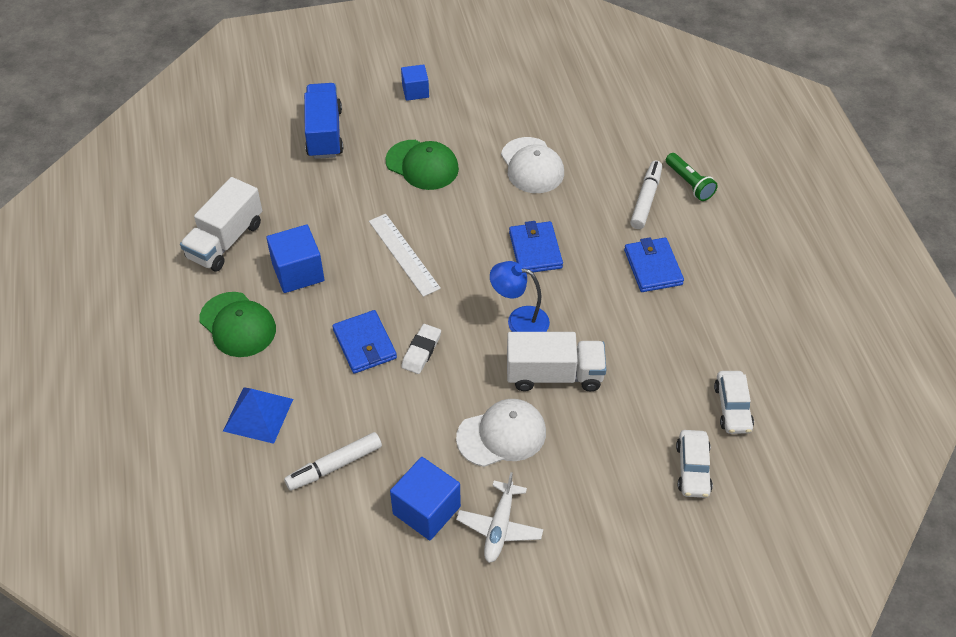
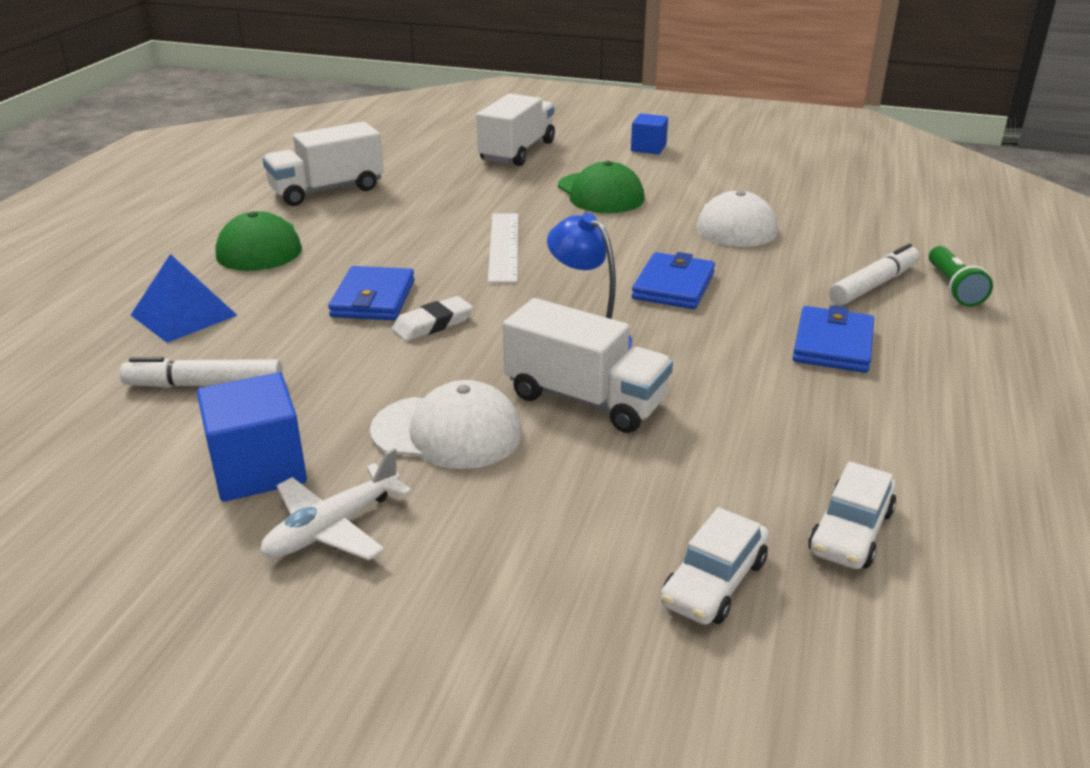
camera: 30 degrees right, 20 degrees down
(298, 272) = (371, 228): blue cube -> none
(324, 133) = (517, 152): blue truck -> white truck

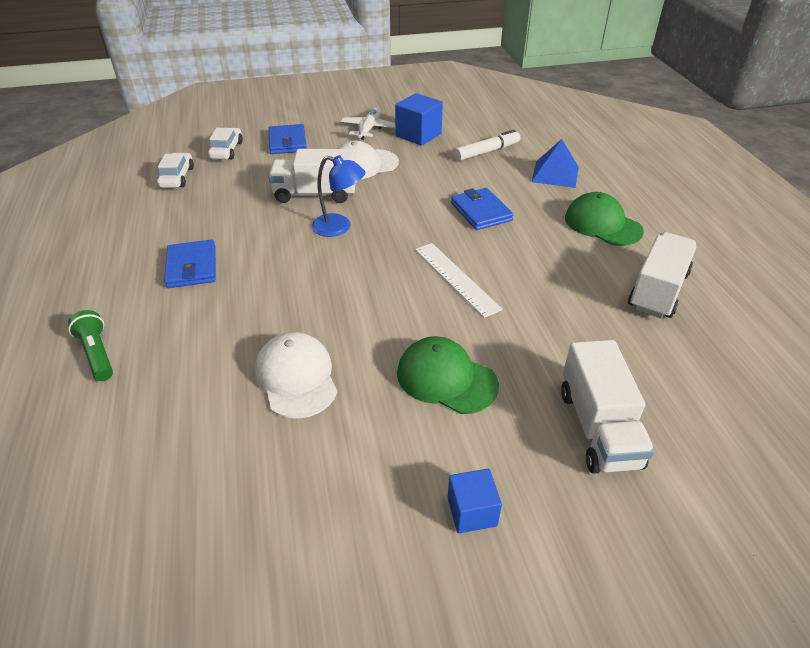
camera: 150 degrees right, 10 degrees up
(433, 324) = (429, 208): white eraser -> none
(673, 286) = (312, 282): blue wallet -> blue wallet (287, 142)
(873, 285) = (164, 334): white marker -> none

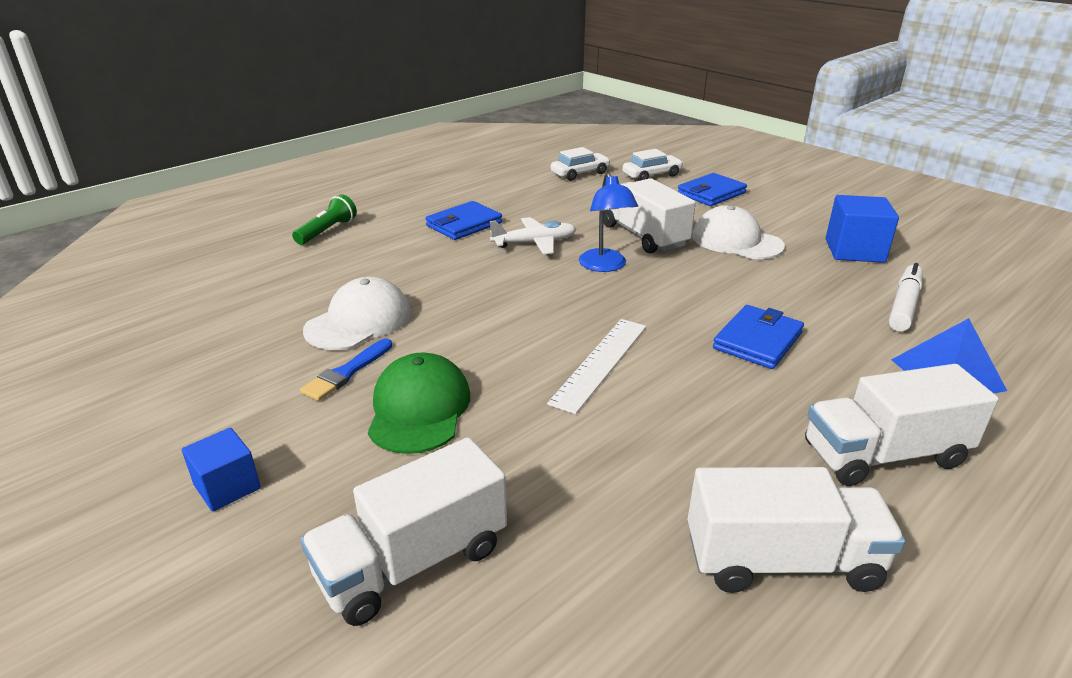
camera: 60 degrees right, 10 degrees down
(369, 129) = (812, 221): white plane -> white plane (535, 243)
(369, 405) = (347, 372): none -> blue brush
(487, 151) = (904, 305): white marker -> white marker turned 90 degrees counterclockwise
(602, 224) = (883, 455): green cap -> white truck

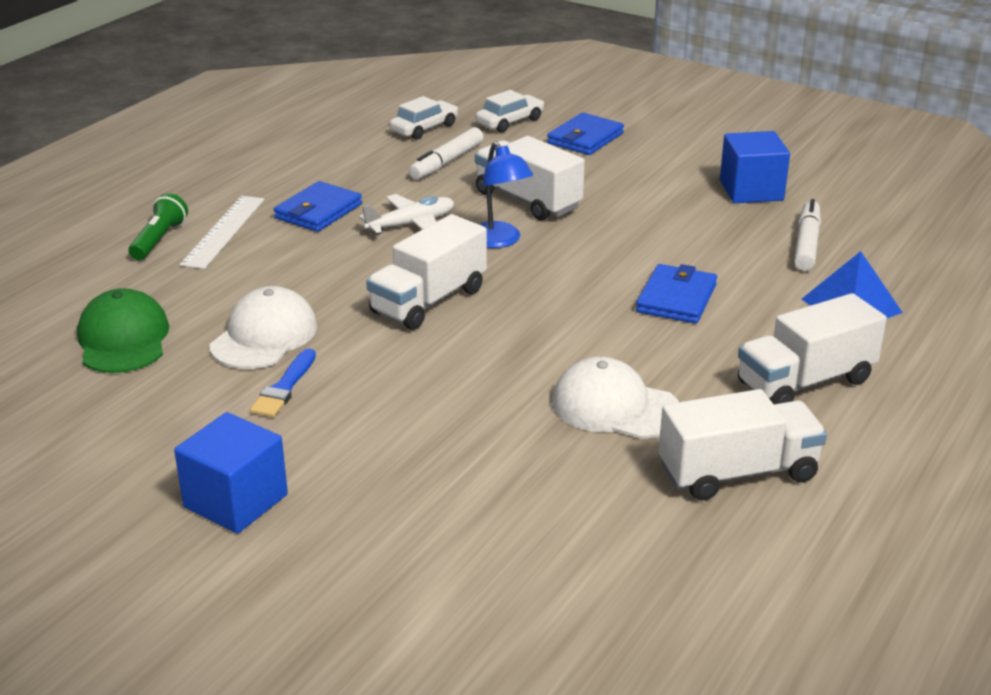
camera: 15 degrees left, 0 degrees up
(227, 487) = (236, 501): blue cube -> blue cube, size x1.58
(412, 562) = (440, 525): white truck -> white truck (428, 301)
(419, 409) = (377, 409): green cap -> green cap (123, 339)
(587, 199) = (447, 162): none -> white marker
(600, 363) = (533, 341): white ruler -> white ruler (223, 231)
(736, 241) = (628, 194): white cap -> white cap (615, 407)

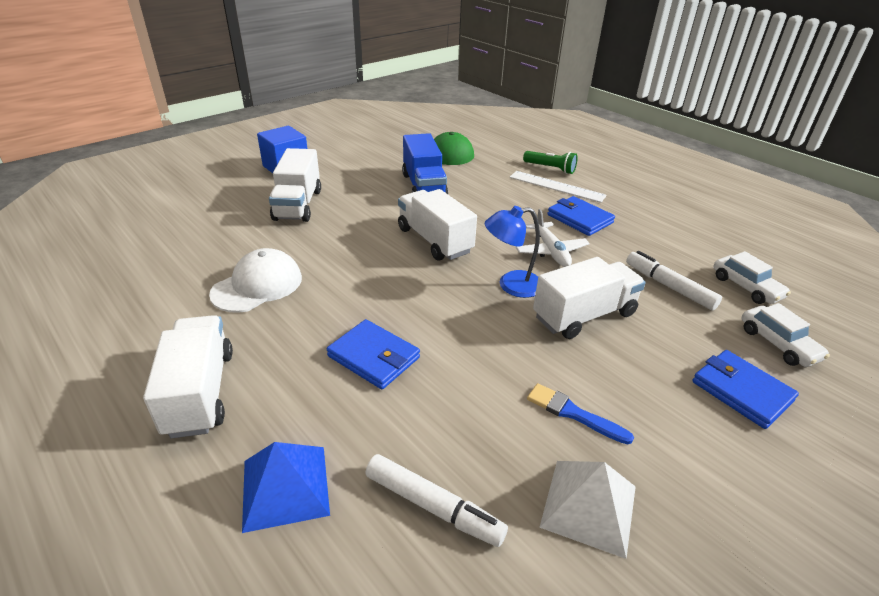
camera: 105 degrees right, 5 degrees up
(264, 336) = (424, 186): white cap -> blue truck
(284, 387) = (368, 186): blue brush -> blue brush (573, 413)
(738, 473) = (143, 316): white truck -> white truck (298, 205)
(751, 190) = (589, 506): blue cube -> white pyramid

